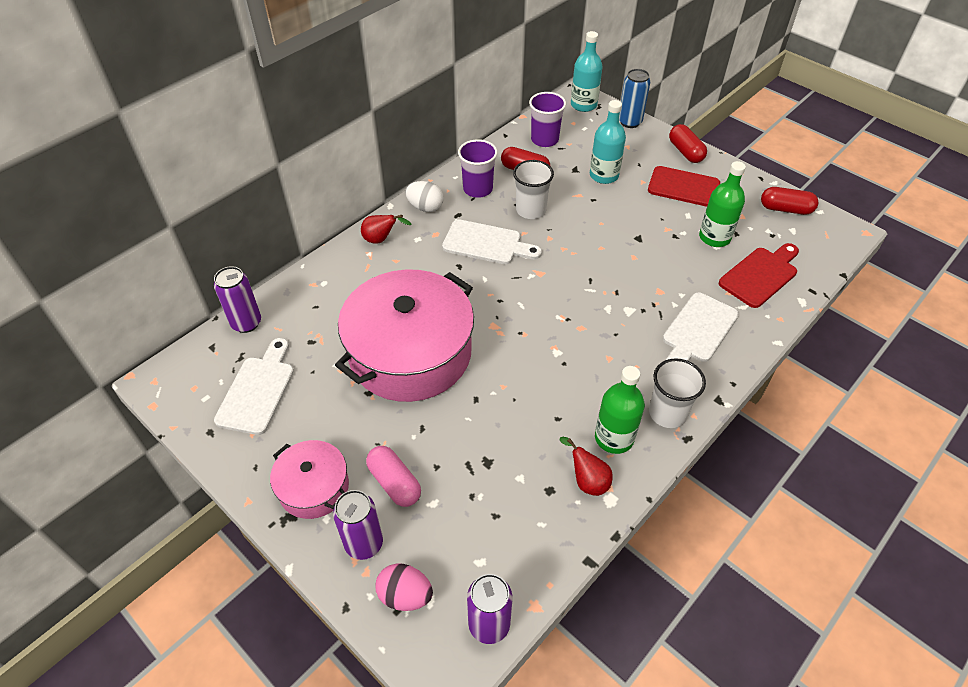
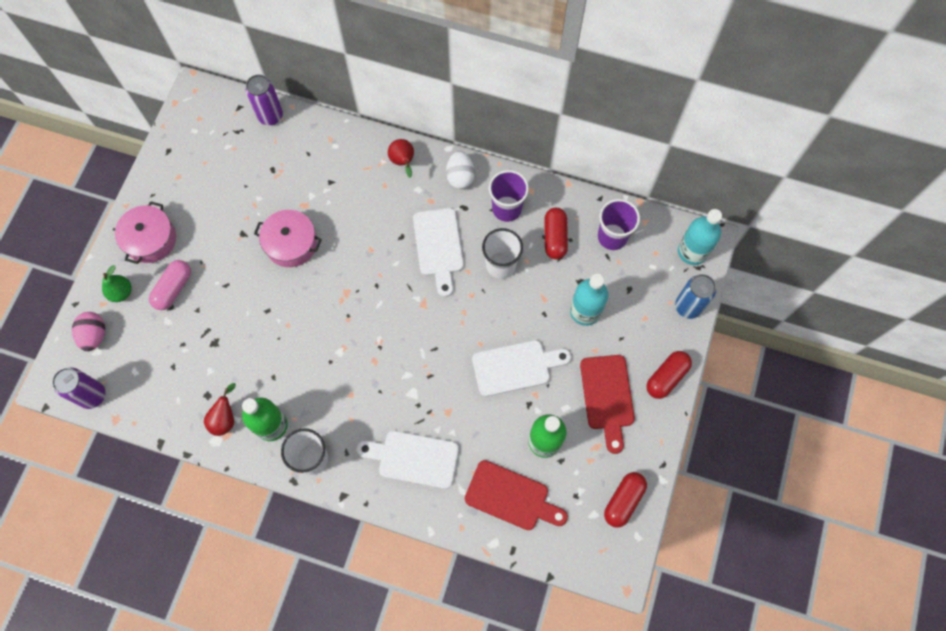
camera: 65 degrees right, 20 degrees up
(258, 390) = (213, 160): white cutting board -> white cutting board (516, 367)
(364, 543) = (121, 292): purple can -> green pear
(410, 353) = (291, 244): pink pot -> pink pot, size x0.50
(785, 209) = (623, 501): red capsule -> red capsule turned 45 degrees clockwise

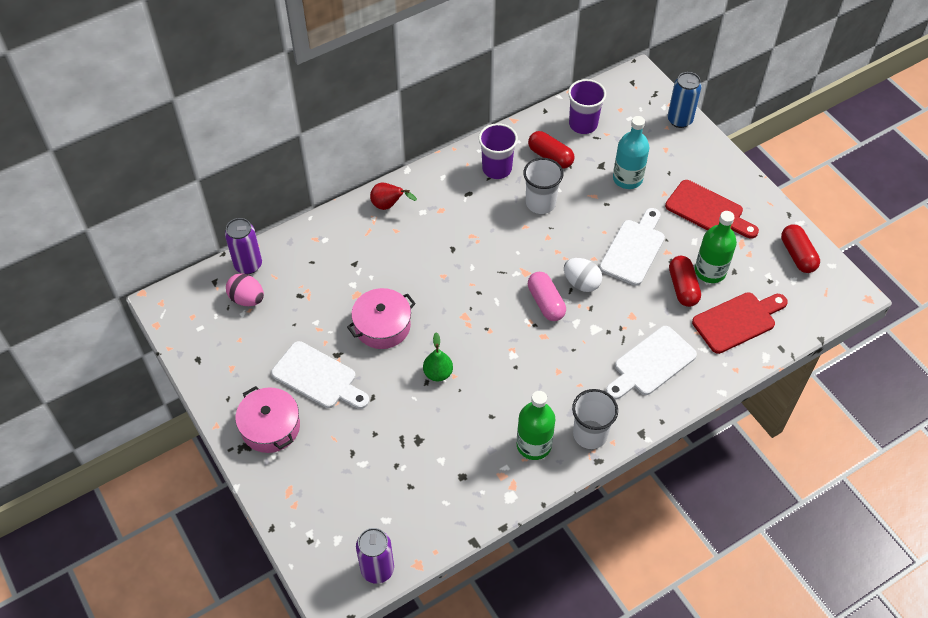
camera: 50 degrees left, 15 degrees down
(95, 335) = (319, 531): pink egg -> pink egg (247, 299)
(121, 292) = (298, 482): green pear -> green pear (438, 373)
(173, 289) = (336, 439): pink capsule -> pink capsule (546, 303)
(225, 418) = (496, 476): red pear -> none
(438, 246) = (486, 231): white cutting board -> white cutting board (318, 377)
(460, 177) = (440, 179): white egg -> white egg (581, 283)
(666, 377) = (723, 168): red capsule -> red capsule (683, 287)
(692, 251) = (639, 89): turquoise bottle -> none

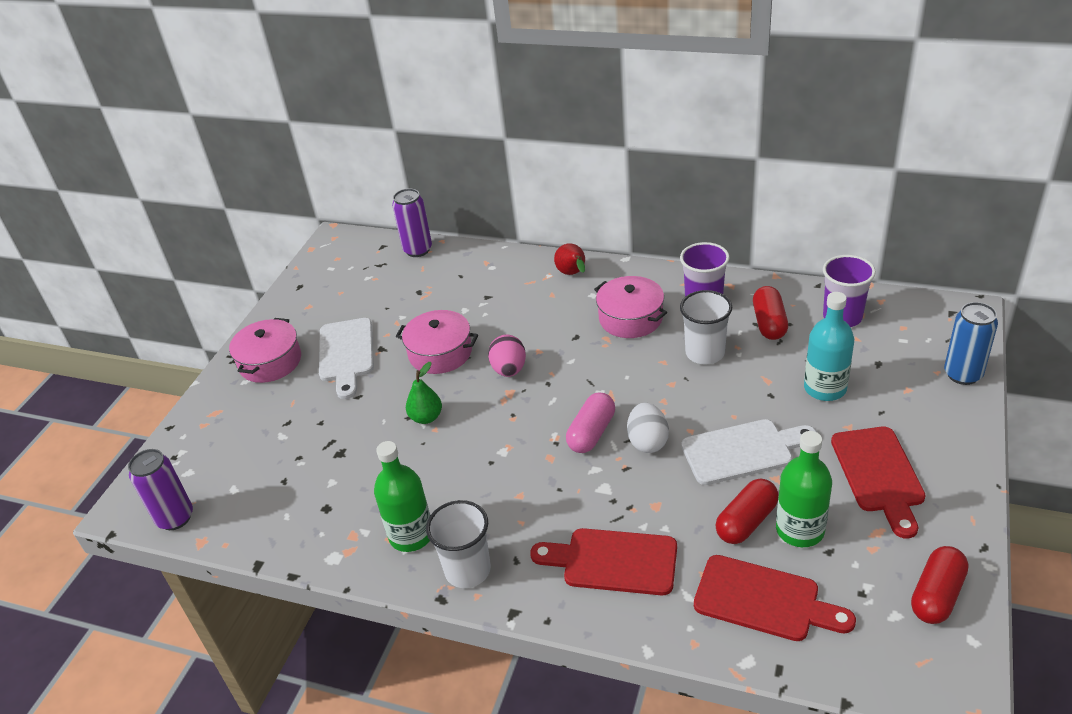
camera: 55 degrees right, 15 degrees down
(247, 299) = (384, 270): pink egg -> pink egg (509, 370)
(468, 211) = (630, 318): none -> pink pot
(651, 363) = (613, 561): white cutting board -> red cutting board

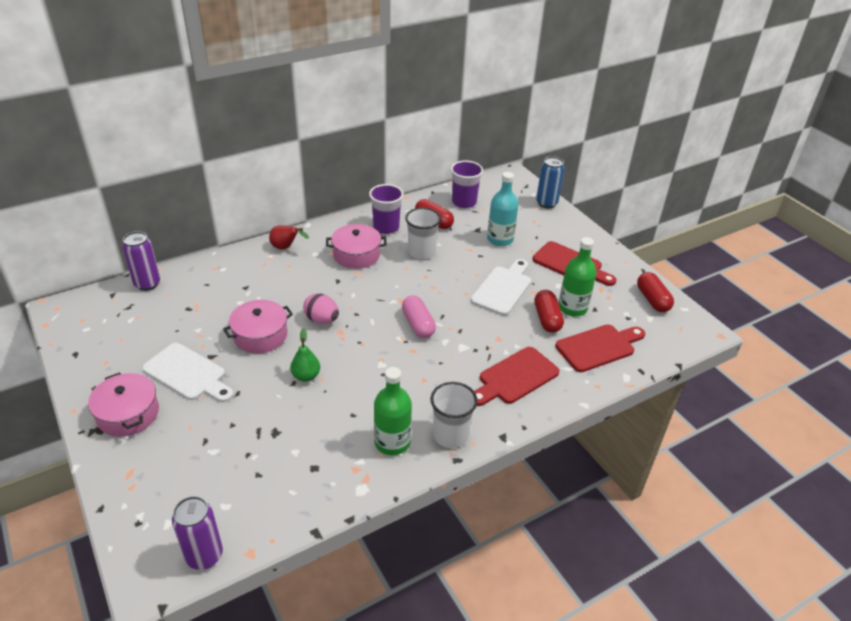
camera: 55 degrees left, 0 degrees up
(647, 441) = (453, 311): white egg -> none

